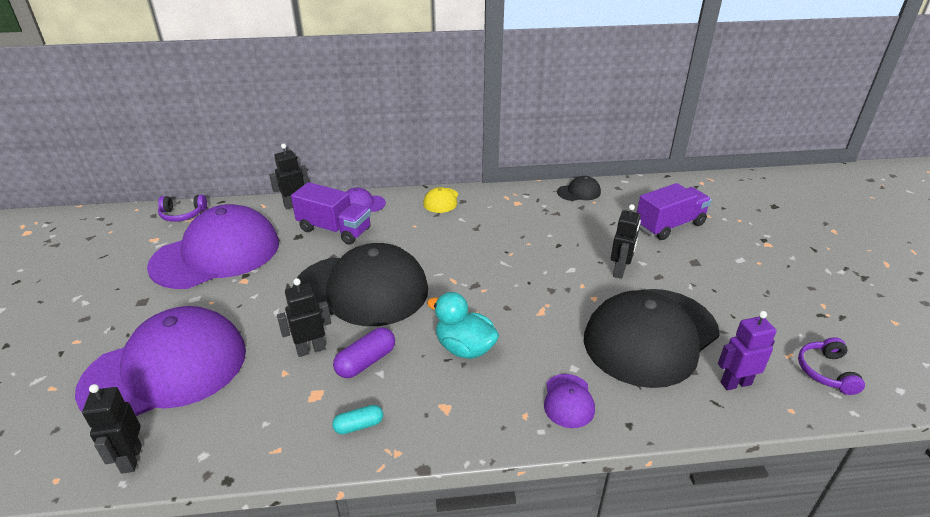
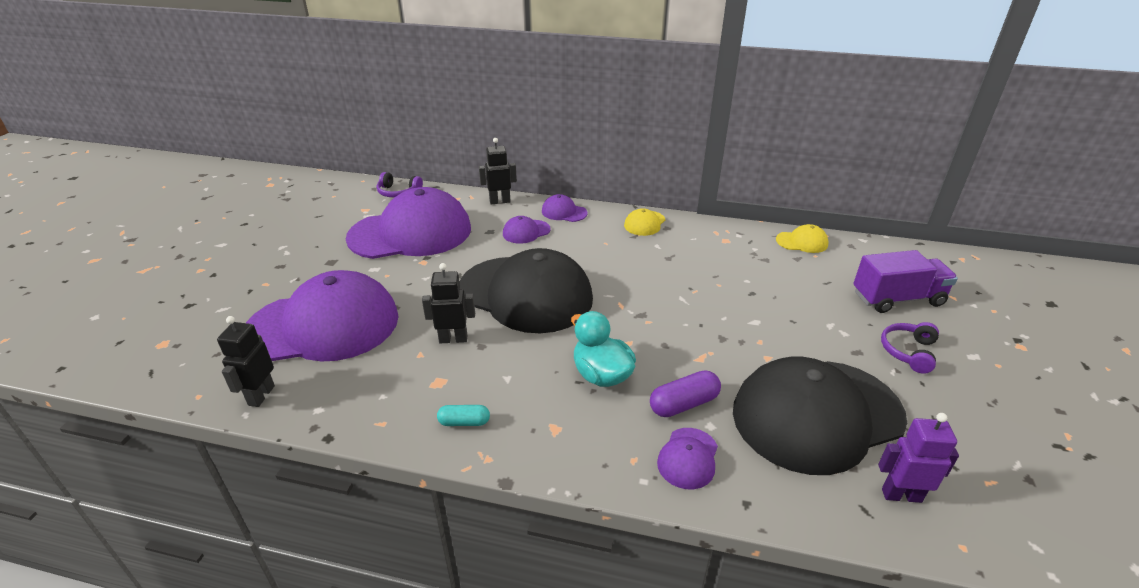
camera: 20 degrees right, 0 degrees up
(334, 230) = (526, 232): purple truck -> purple cap
(366, 362) = (498, 363): purple capsule -> purple capsule (684, 404)
(579, 192) = (802, 242): black cap -> yellow cap
(619, 271) = (811, 336): black robot -> none
(826, 372) = (1034, 515): purple headphones -> purple headphones (908, 352)

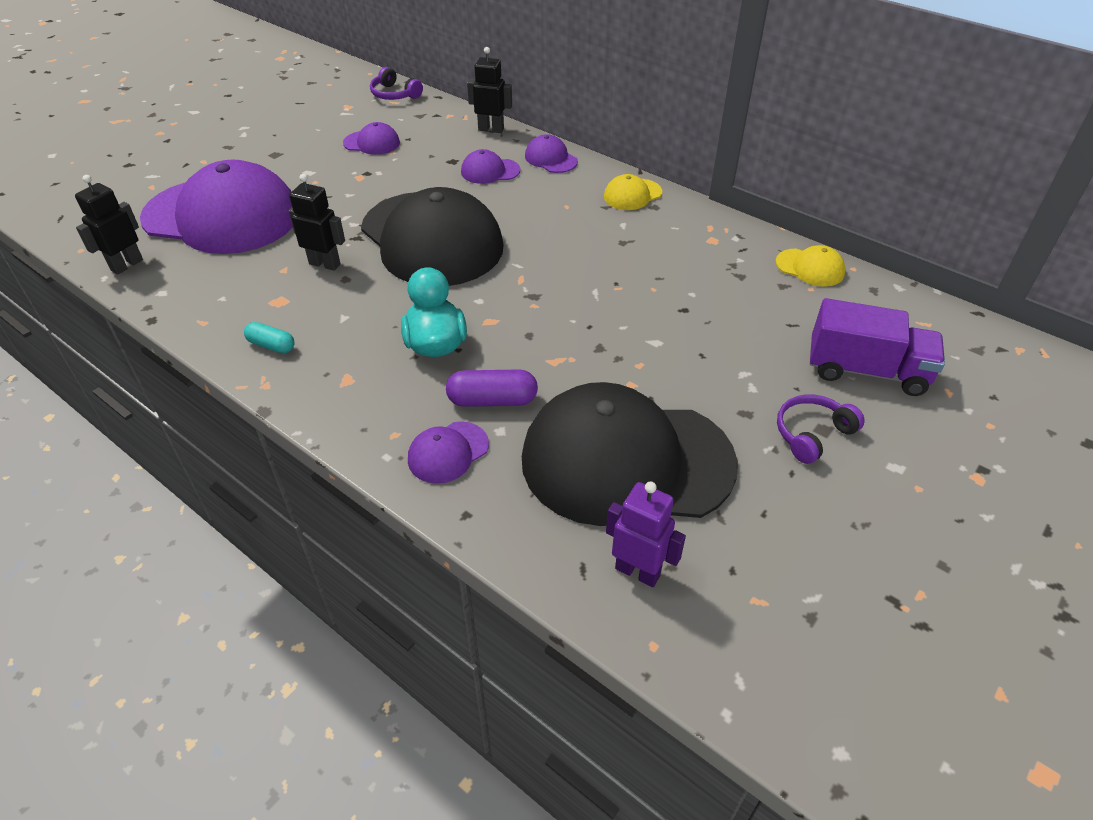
camera: 25 degrees right, 10 degrees up
(411, 233) = (372, 143): purple cap -> purple cap, size x0.41

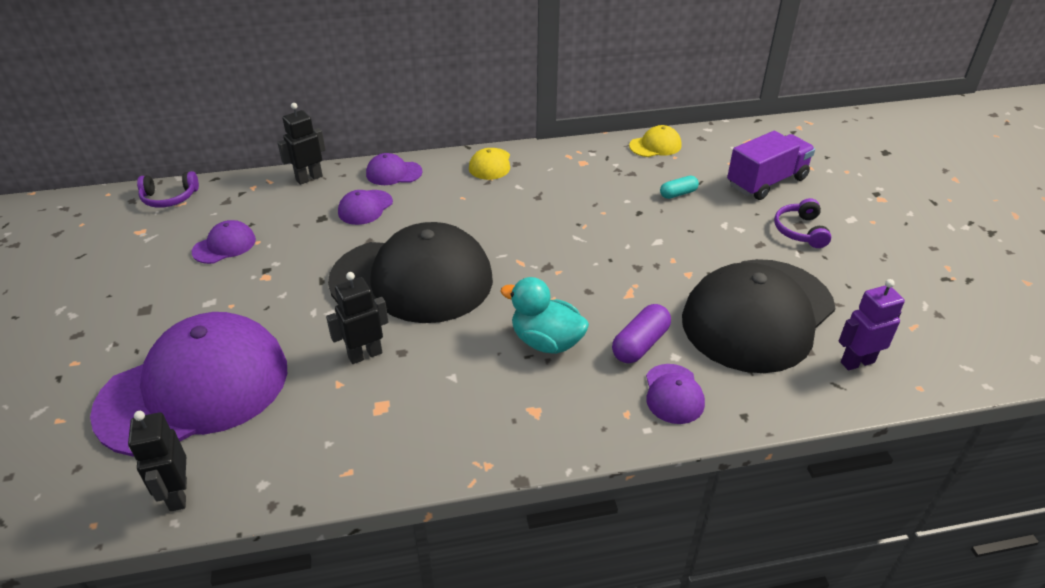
camera: 50 degrees left, 5 degrees down
(271, 345) = (438, 438): turquoise capsule -> turquoise capsule (678, 194)

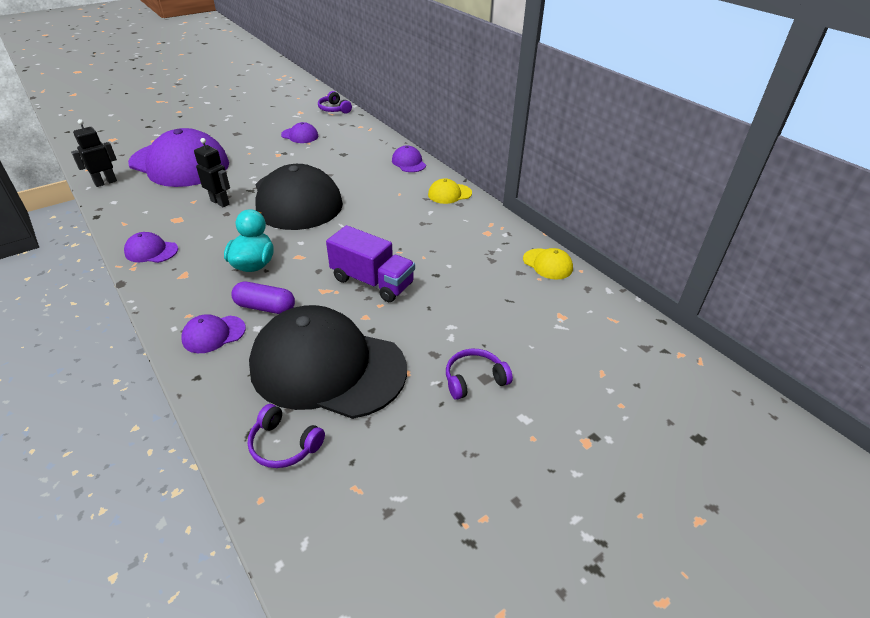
camera: 65 degrees right, 0 degrees up
(309, 178) = (381, 139): black robot -> none
(365, 207) = (363, 164): purple cap -> purple cap (151, 251)
(678, 194) = (480, 291): turquoise capsule -> none
(766, 182) = (545, 344): purple truck -> purple truck (372, 281)
(857, 362) = (284, 445): purple robot -> purple headphones

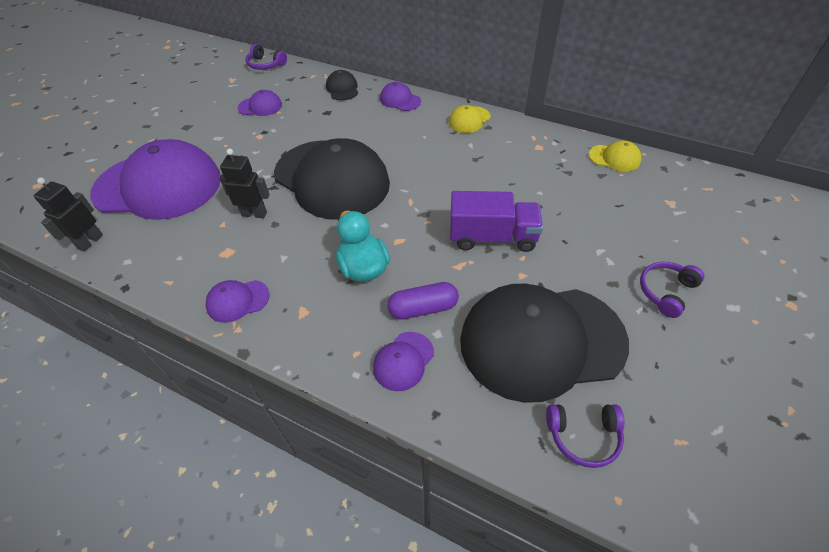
camera: 25 degrees left, 10 degrees up
(373, 141) = (342, 88): none -> black cap

